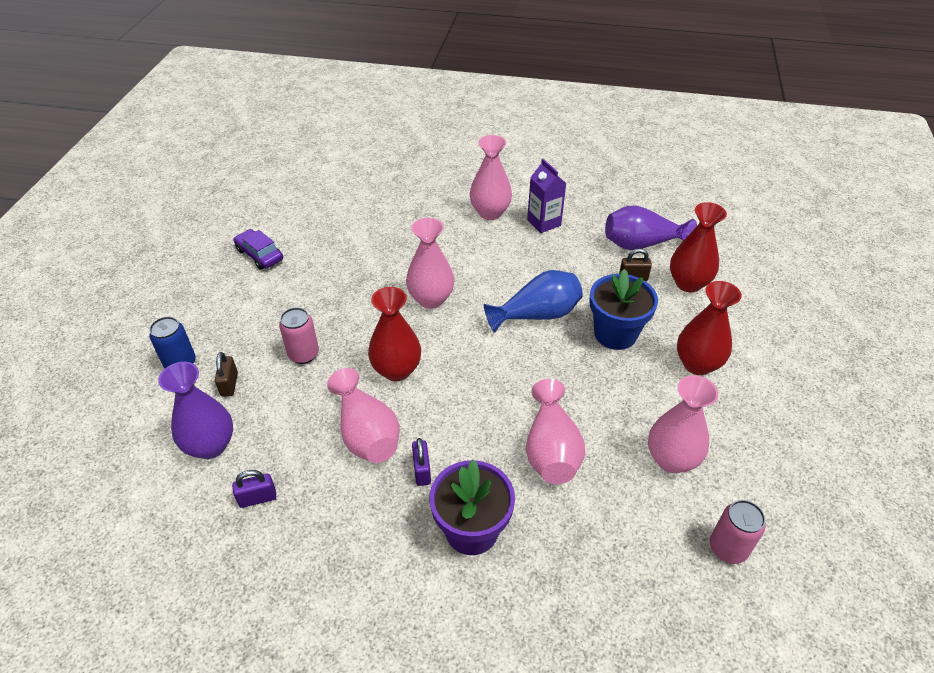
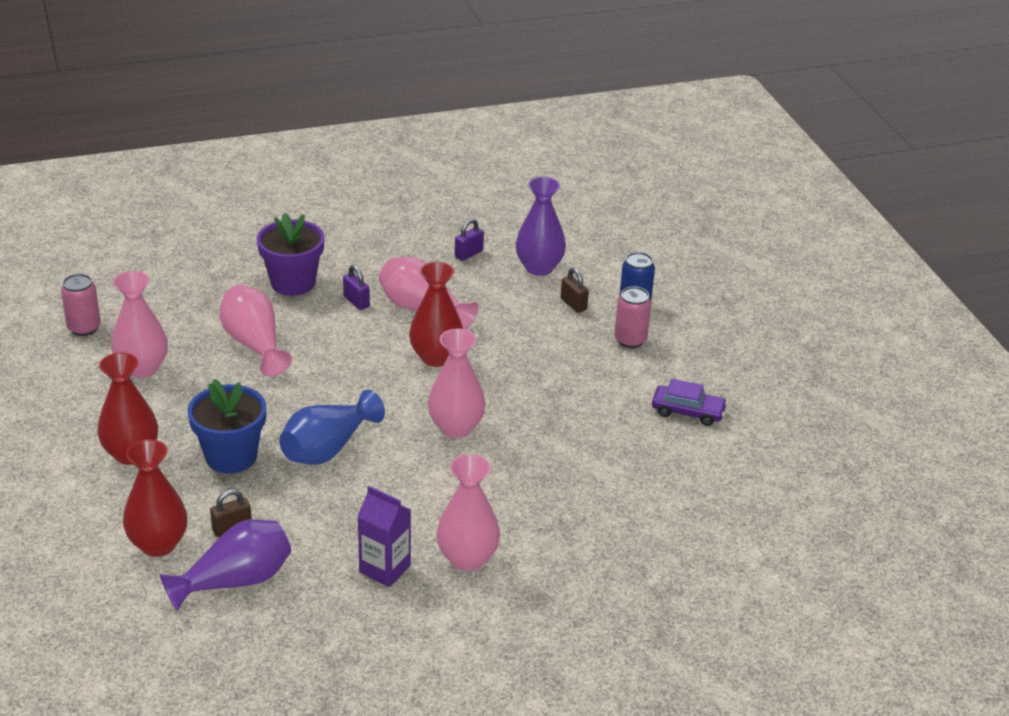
camera: 150 degrees right, 10 degrees down
(303, 354) = (535, 343): pink can -> pink can (630, 340)

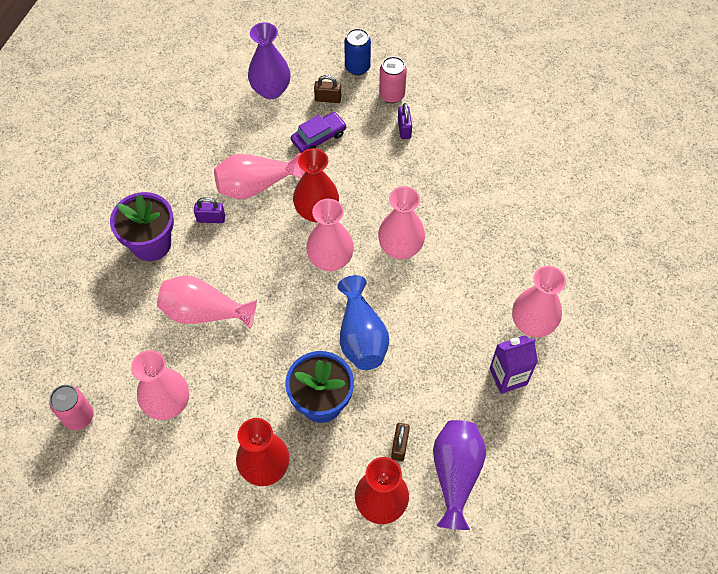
camera: 50 degrees left, 25 degrees up
(392, 390) = (330, 260): none -> pink vase
(468, 254) = (217, 118): purple padlock -> purple padlock (404, 129)
(688, 412) = (486, 115): purple car -> purple car (319, 137)

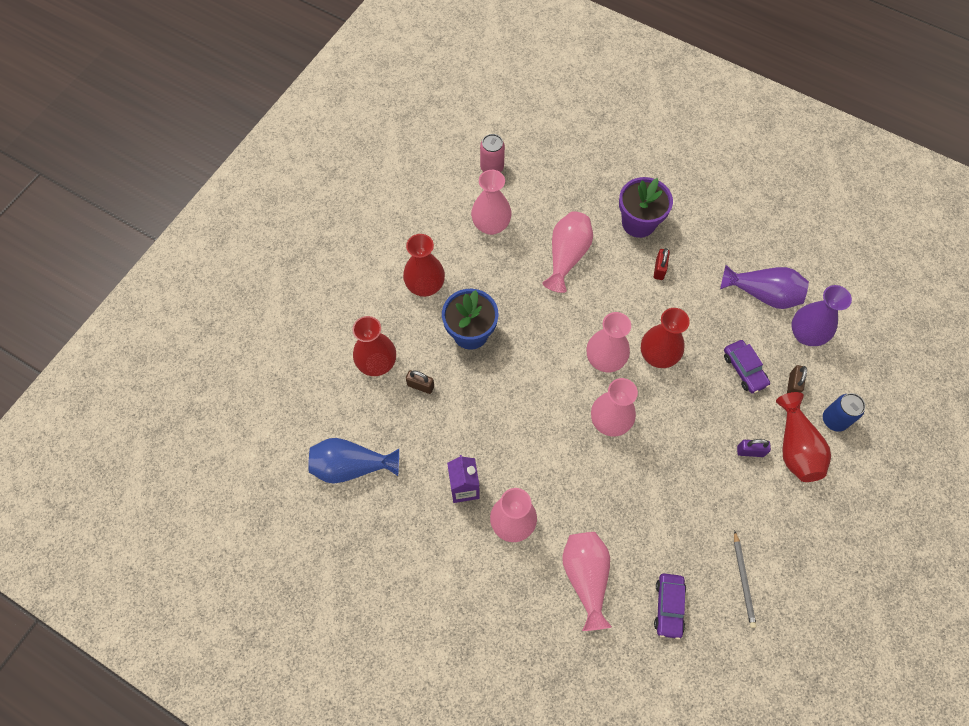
camera: 100 degrees right, 5 degrees up
(211, 219) = (659, 269): purple padlock -> red padlock
(256, 185) = (691, 309): pink vase -> pink vase (586, 577)
(361, 336) = (524, 373): blue vase -> blue vase (351, 466)
(392, 95) = (795, 447): pink can -> red vase
(455, 474) = (387, 424): purple vase -> purple vase (763, 294)
(528, 129) = (743, 580): none -> grey pencil
(570, 183) = (668, 606): none -> purple car

